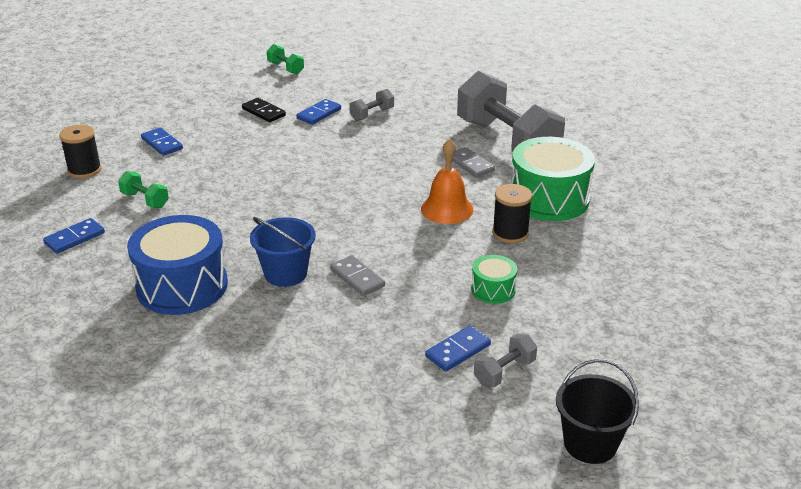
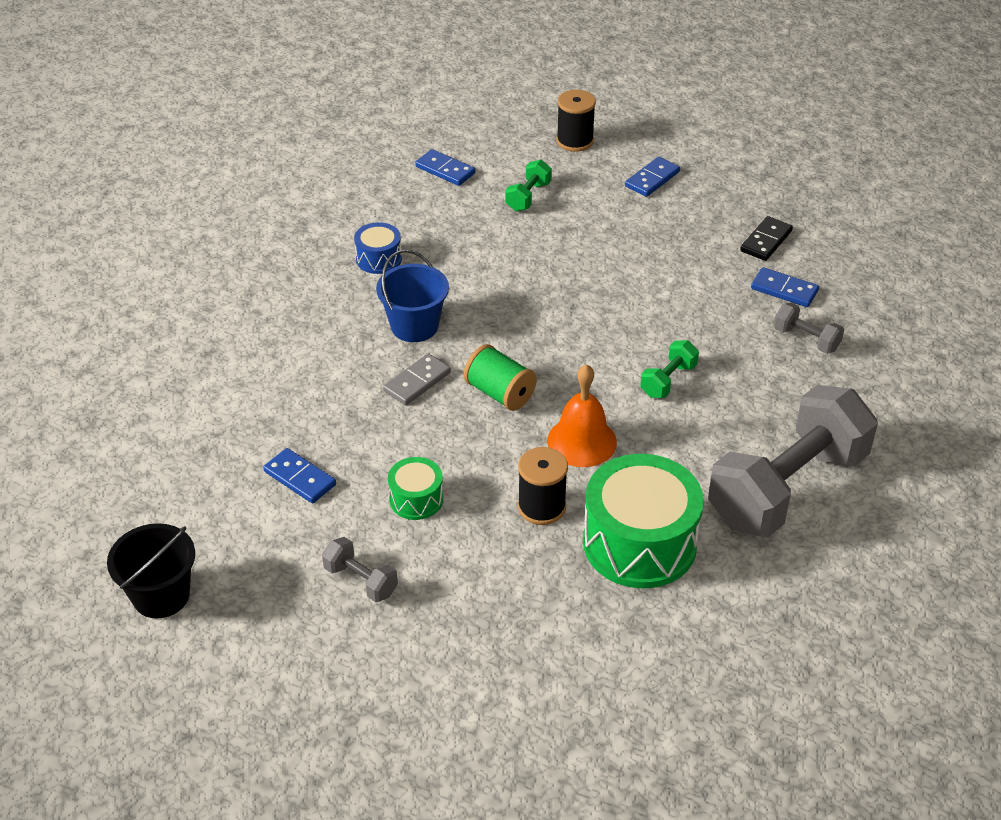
camera: 80 degrees right, 10 degrees up
(182, 286) = (379, 259): blue drum -> blue drum, size x0.49
(285, 68) = (904, 236): green dumbbell -> green dumbbell (668, 380)
(384, 239) = (500, 393): none -> green spool
(470, 164) = (704, 454): grey domino -> none
(504, 372) = (268, 519): grey dumbbell -> grey dumbbell (361, 580)

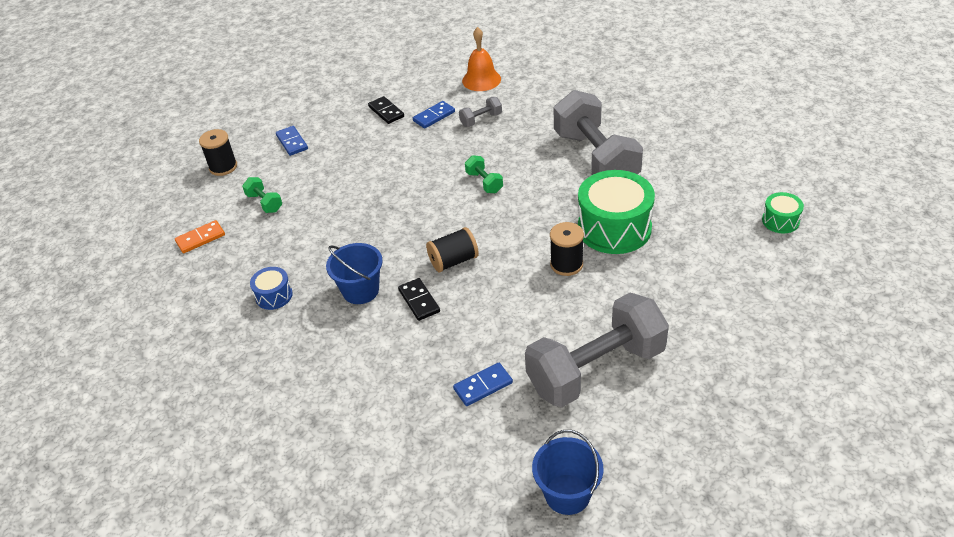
camera: 65 degrees left, 0 degrees up
(161, 595) = (567, 494): black bucket -> blue bucket
(361, 580) = (596, 369): grey dumbbell -> grey dumbbell, size x2.45
(416, 499) = (532, 324): green drum -> green drum (780, 221)
(417, 382) = (419, 301): grey domino -> black domino
(445, 170) = (200, 238): blue domino -> orange domino
(500, 393) = (453, 261): green spool -> black spool
(582, 441) = (517, 233): orange bell -> orange bell (481, 80)

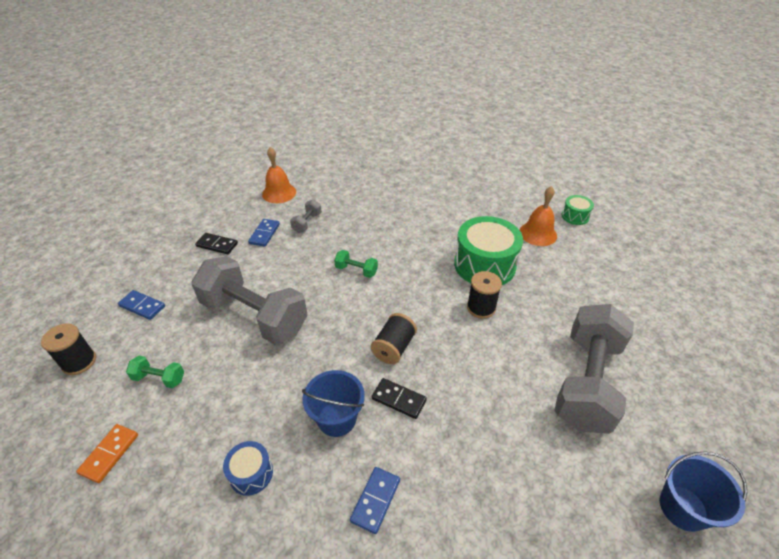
camera: 40 degrees left, 0 degrees up
(483, 386) = (525, 449): blue domino -> blue domino (375, 500)
(596, 159) = (421, 220): grey dumbbell -> grey dumbbell (255, 316)
(711, 221) = (538, 233): none -> orange bell

